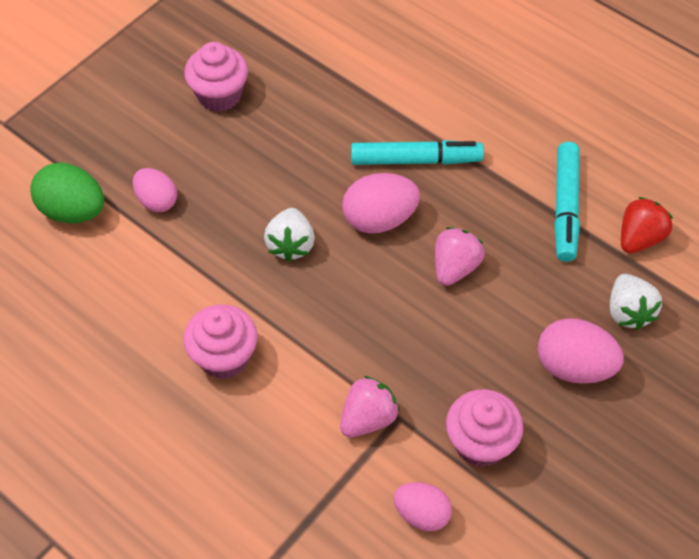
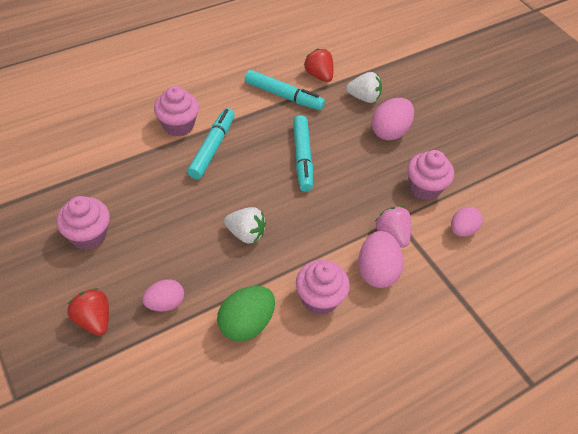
camera: 75 degrees left, 5 degrees down
(73, 211) = (143, 365): green egg -> green egg (246, 324)
(113, 146) = (93, 319): none -> red strawberry
(379, 219) = (249, 181): pink egg -> pink egg (376, 271)
(435, 110) = (178, 125): none -> pink cupcake
(455, 267) = (302, 157): pink strawberry -> turquoise marker

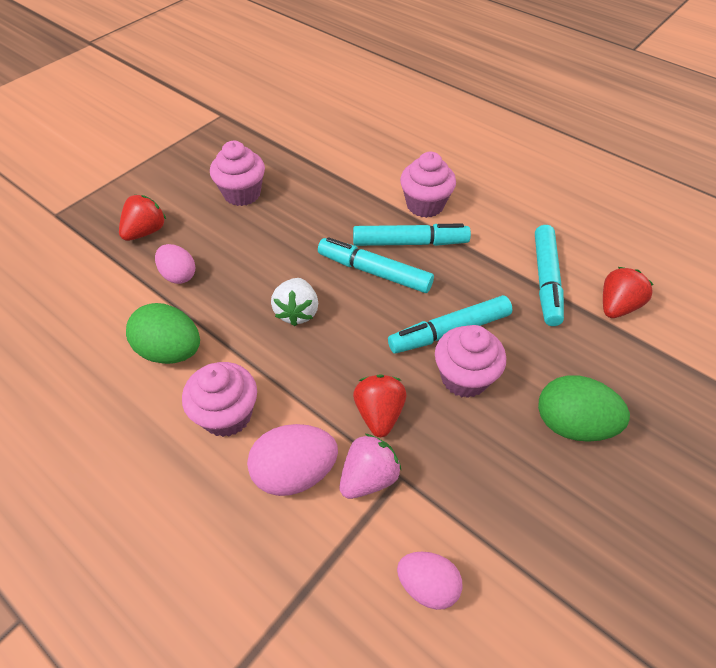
camera: 75 degrees right, 0 degrees up
(230, 177) = (374, 272): none -> turquoise marker
(350, 215) = (379, 414): none -> red strawberry
(364, 98) = (617, 372): white strawberry -> none
(389, 131) = (572, 424): pink egg -> green egg
(424, 188) = (485, 504): pink cupcake -> pink cupcake (464, 377)

